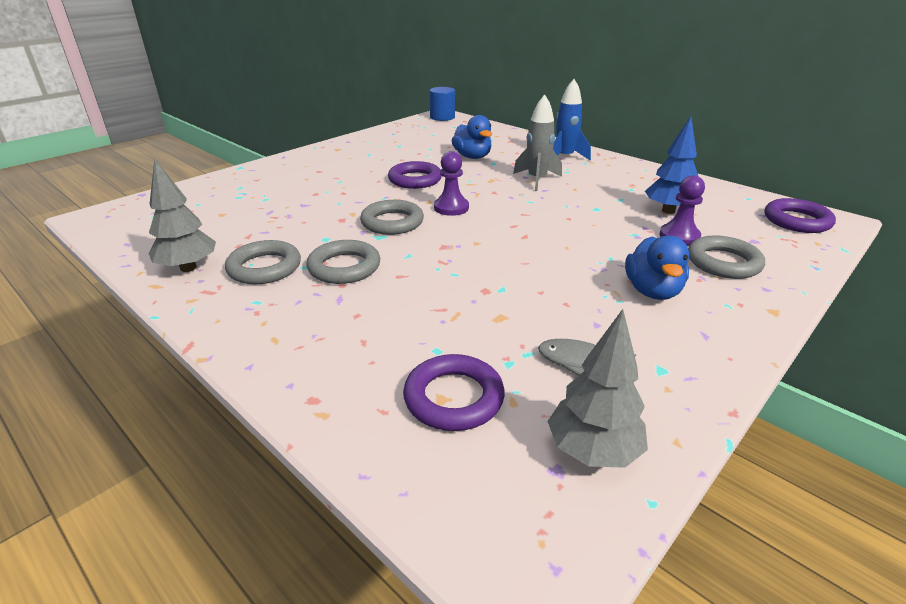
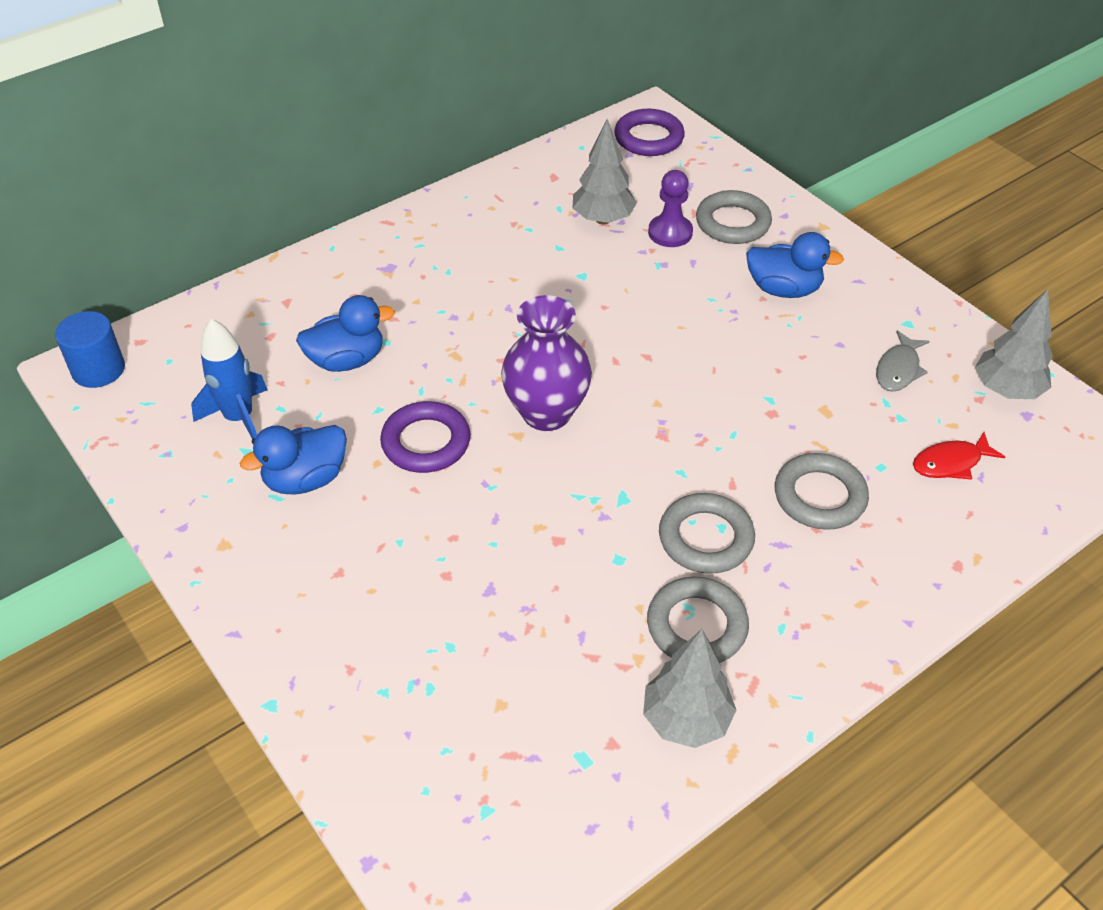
camera: 80 degrees left, 15 degrees up
(381, 158) = (305, 479): none -> blue duck
(392, 222) = (581, 481): grey ring -> grey ring (819, 496)
(451, 208) = (546, 413): purple pawn -> purple vase
(453, 398) = (950, 463): purple ring -> red fish
(537, 180) = (470, 307): grey rocket -> none
(564, 157) = (391, 259): blue rocket -> blue rocket (239, 418)
(668, 211) = (603, 219): blue tree -> grey tree

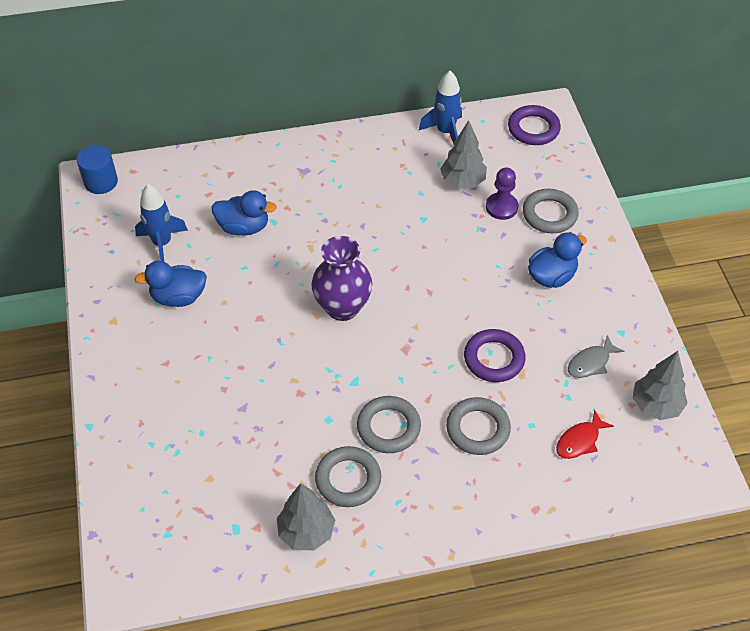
camera: 25 degrees right, 5 degrees up
(426, 442) = (259, 300): purple ring -> purple ring (494, 358)
(544, 171) = (445, 132): none -> blue rocket
(784, 289) = (552, 276): blue duck -> blue duck turned 75 degrees counterclockwise
(950, 463) = (580, 440): red fish -> red fish turned 45 degrees counterclockwise

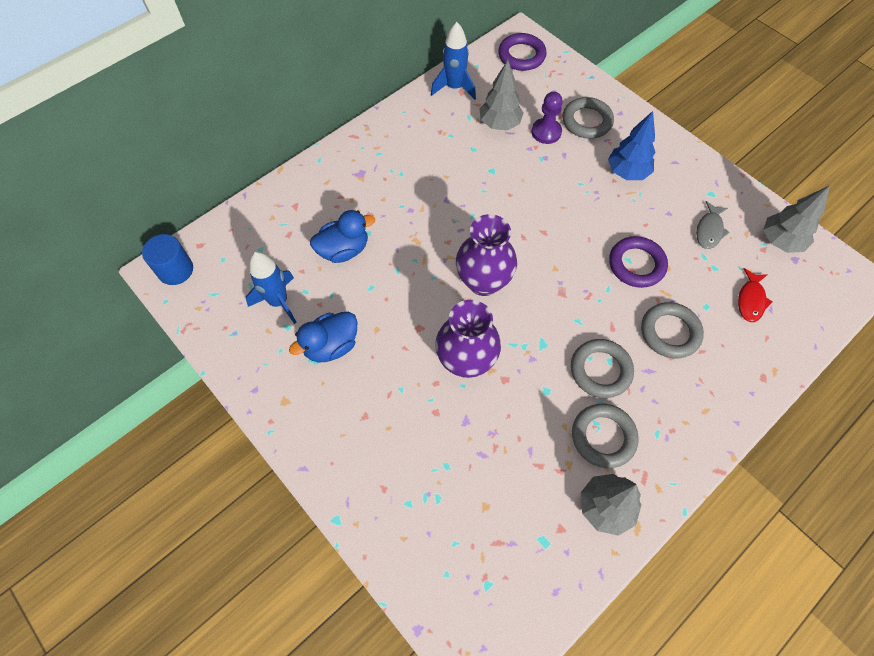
camera: 30 degrees left, 10 degrees up
(278, 362) = (466, 361): none -> purple vase
(552, 276) = (627, 172): blue duck -> blue tree

